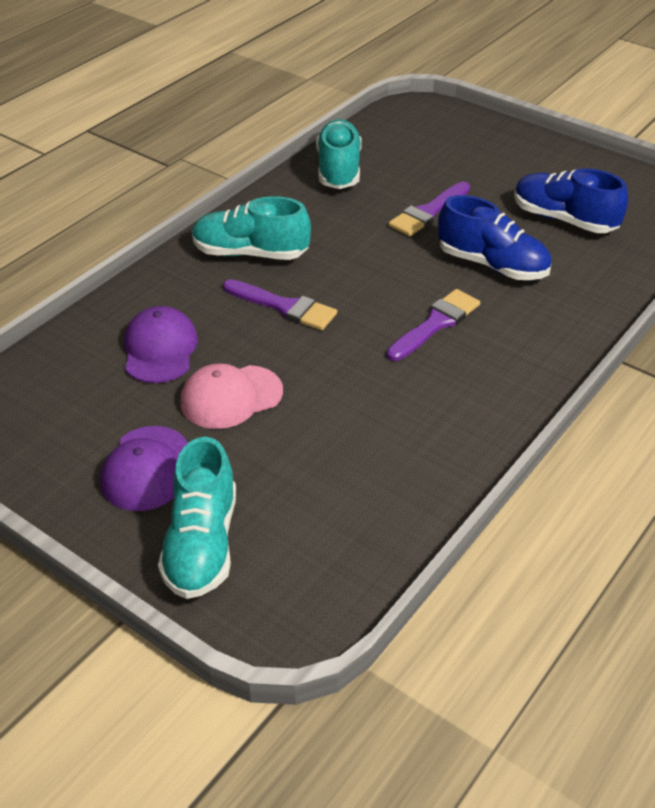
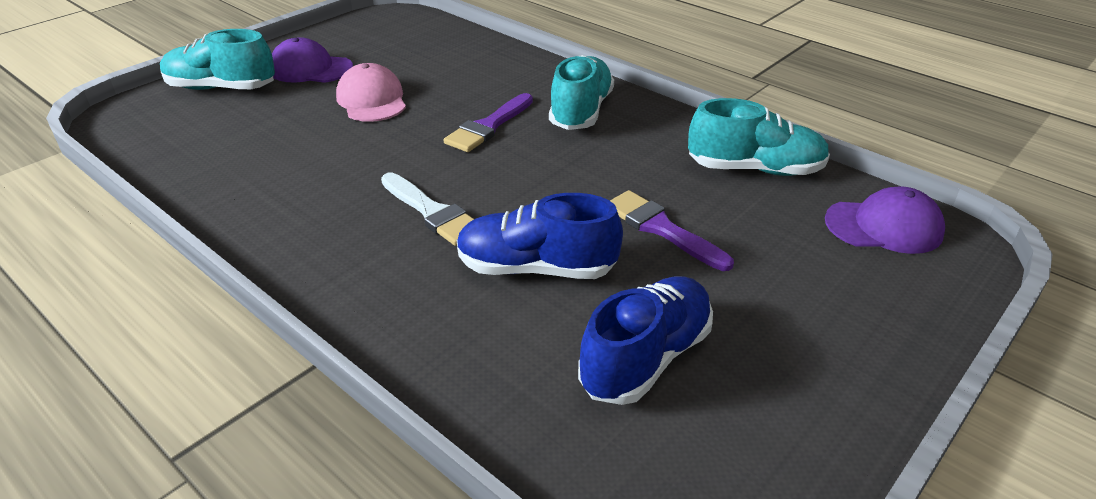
camera: 95 degrees right, 5 degrees down
(160, 349) = (446, 72): purple cap -> purple cap (884, 226)
(436, 324) = (432, 212): purple brush -> white brush
(492, 265) = (536, 268): blue shoe -> blue shoe turned 60 degrees clockwise

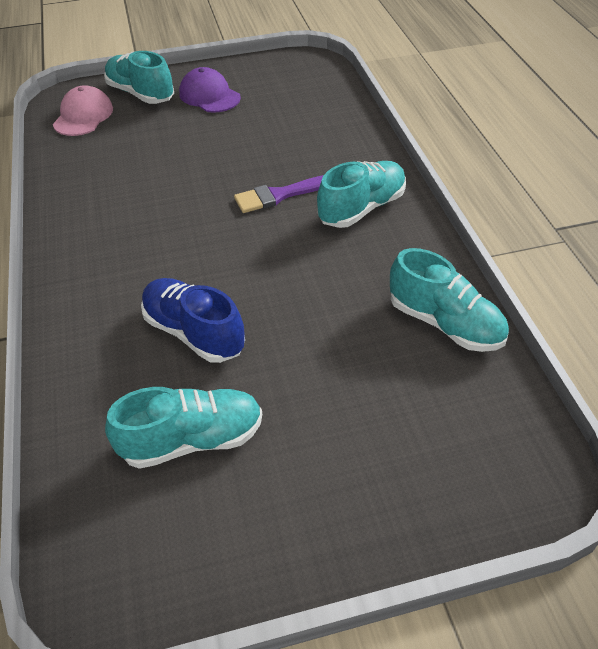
camera: 35 degrees right, 10 degrees up
(372, 100) = (224, 139): pink cap -> pink cap (83, 116)
(432, 212) = (173, 255): white brush -> none
(646, 358) = (192, 440): blue shoe -> turquoise shoe
(661, 229) = (311, 342): purple brush -> none
(884, 226) = (495, 430): purple cap -> none

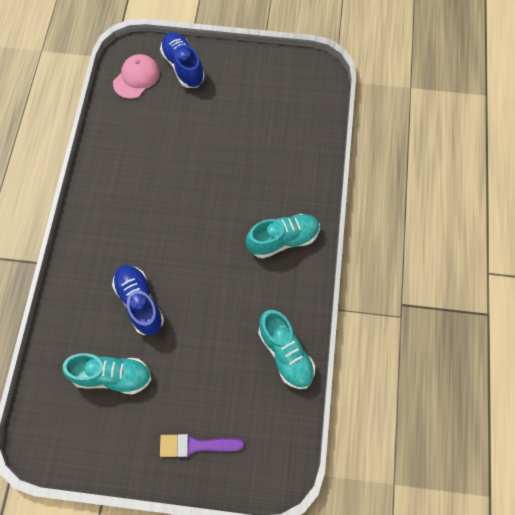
camera: 20 degrees right, 20 degrees up
(141, 94) = (183, 67): turquoise shoe -> blue shoe
(209, 95) = (230, 86): purple cap -> none
(280, 195) = (236, 208): purple brush -> purple brush (196, 445)

